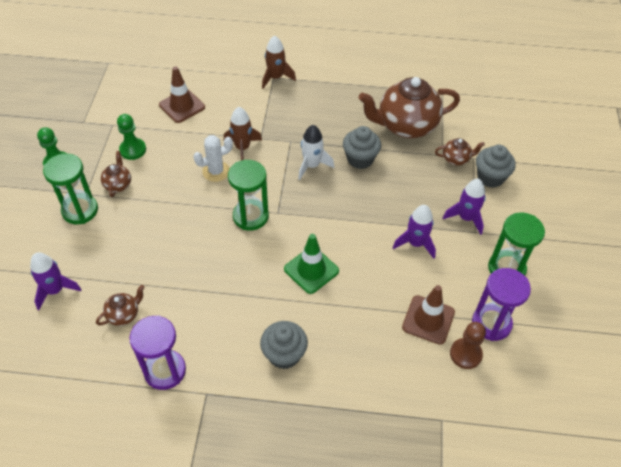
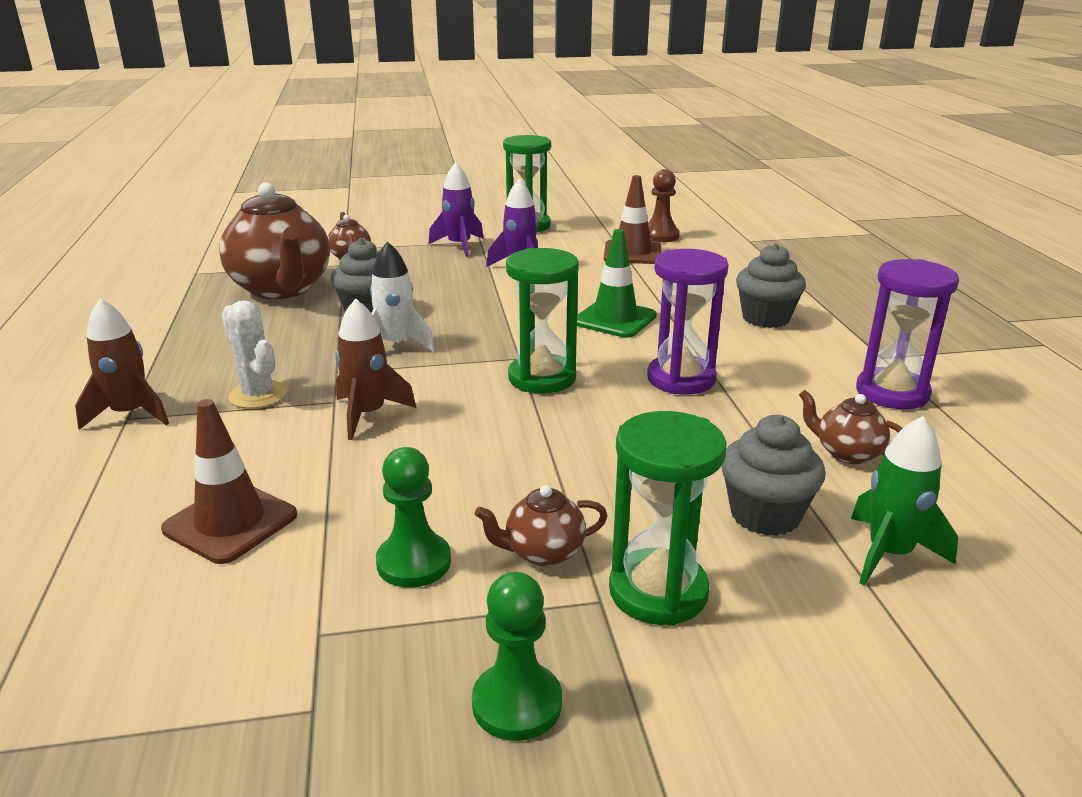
camera: 105 degrees left, 25 degrees down
(55, 290) = (889, 553): purple rocket -> green rocket
(216, 171) = (445, 431): white cactus -> white cactus (258, 395)
(490, 177) = (380, 238): grey cupcake -> grey cupcake (765, 515)
(491, 323) = (609, 228): purple hourglass -> purple hourglass (681, 379)

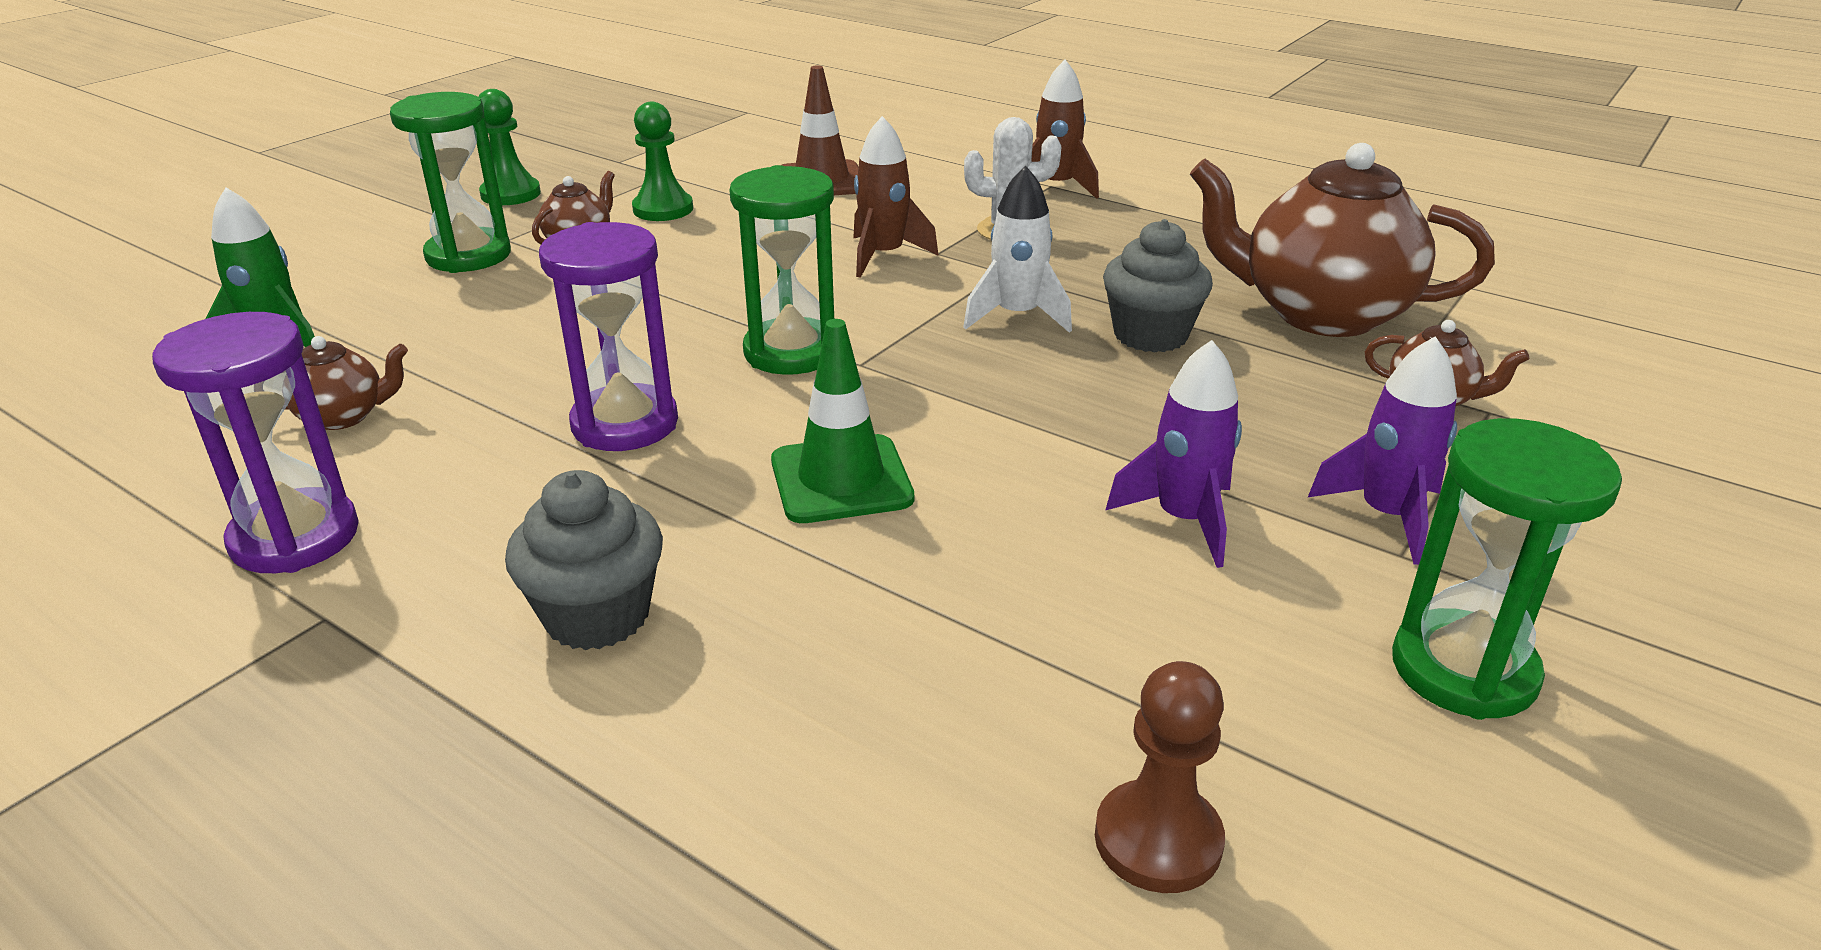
camera: 135 degrees right, 5 degrees up
(632, 253) = (1091, 698): brown traffic cone -> none
(765, 515) = (411, 327): grey cupcake -> none

